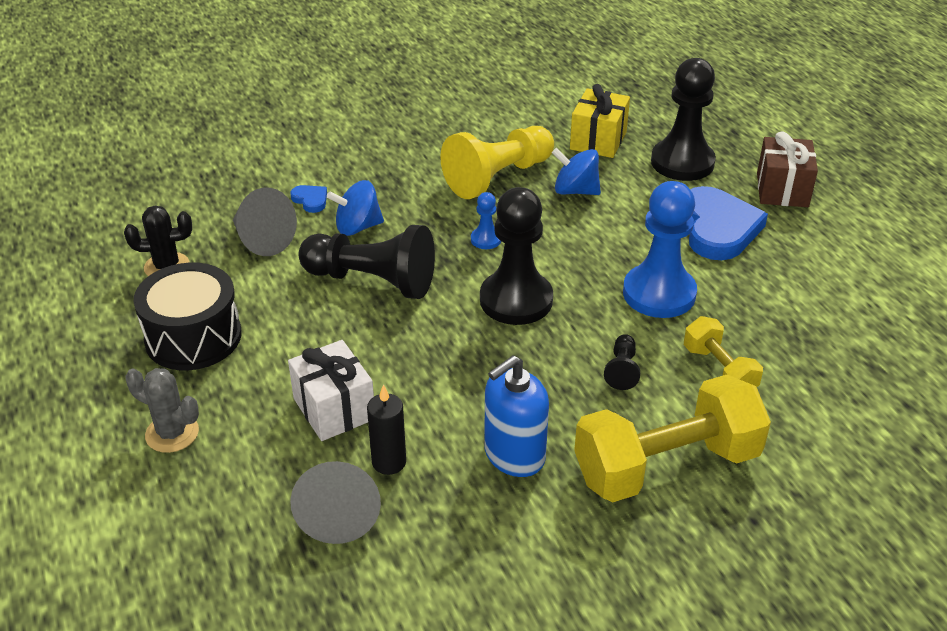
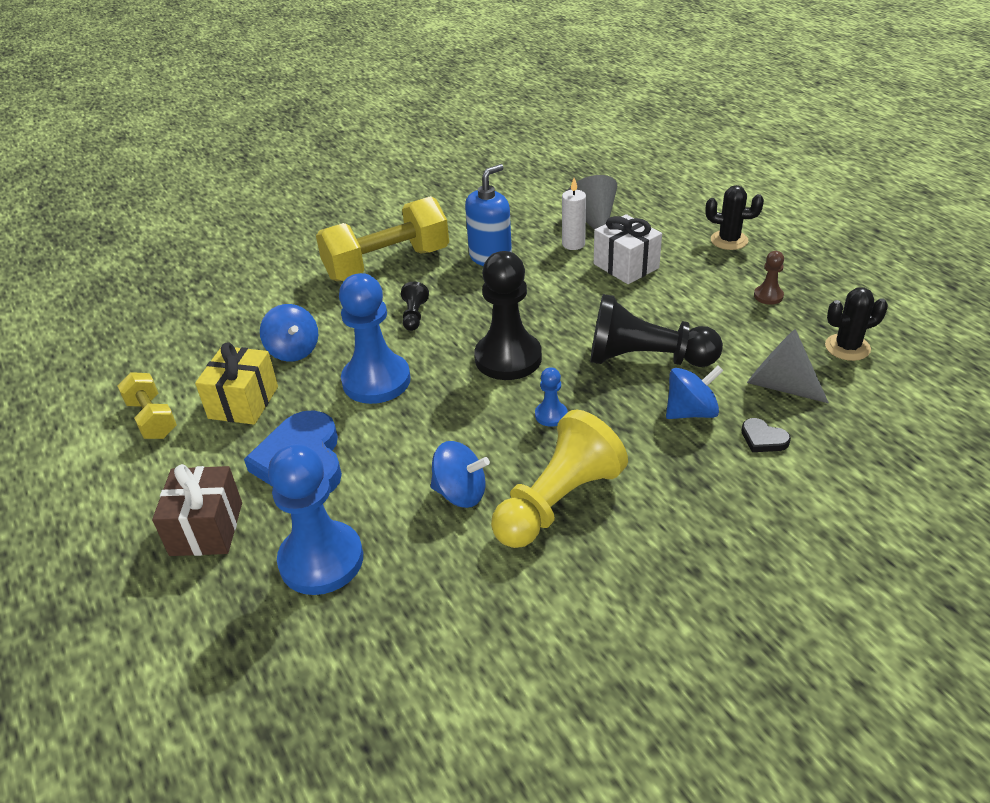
camera: 175 degrees right, 0 degrees up
(172, 433) = (729, 240): grey cactus -> black cactus
(193, 337) = (768, 296): black drum -> brown pawn
(310, 200) = (763, 439): blue heart -> black heart
(389, 462) = (573, 244): black candle -> white candle
(598, 140) = (433, 588): yellow gift -> yellow gift (243, 402)
(682, 162) = (321, 560): black pawn -> blue pawn
(719, 371) = (336, 324): yellow dumbbell -> yellow dumbbell (152, 419)
(762, 341) = (293, 350): none -> blue spinning top

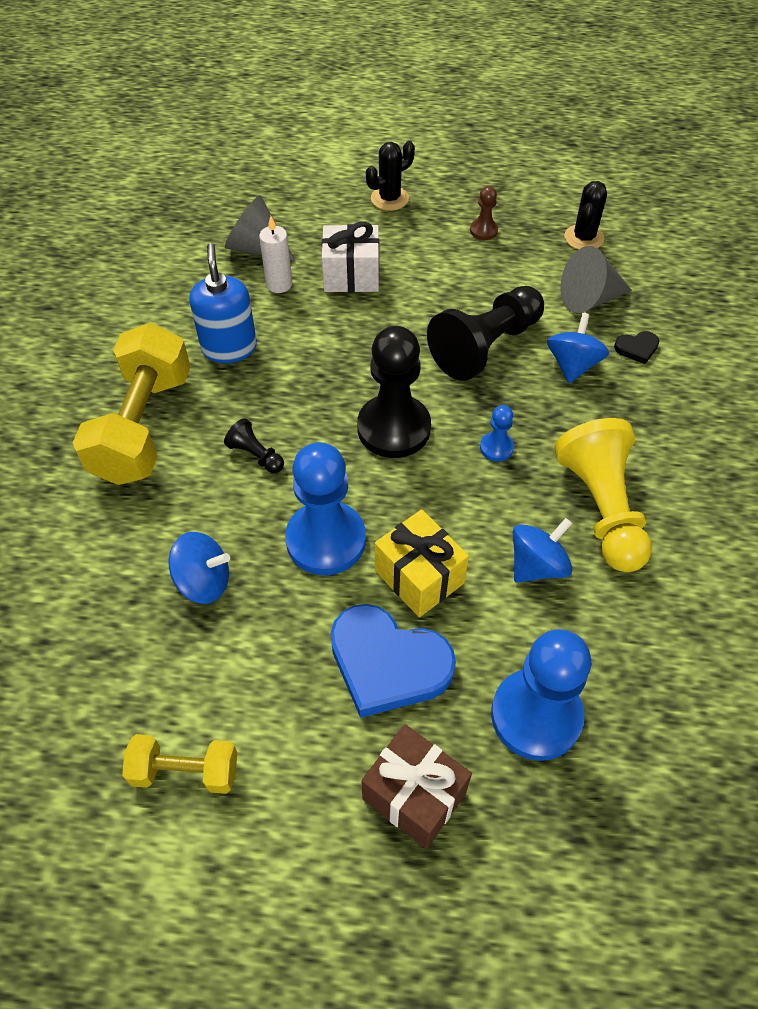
camera: 55 degrees left, 15 degrees up
(243, 402) = (245, 669): yellow gift -> yellow gift (419, 577)

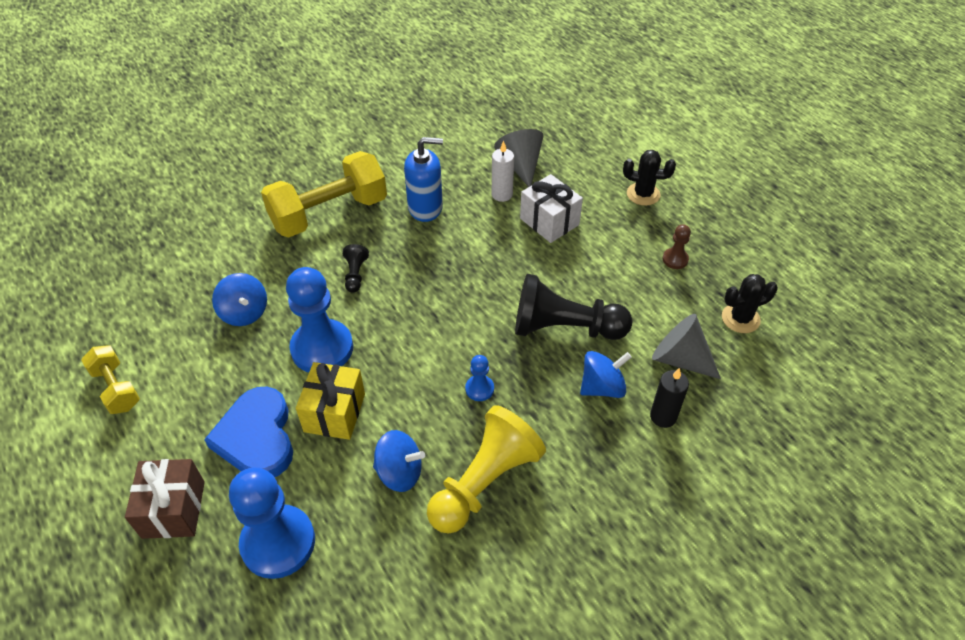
camera: 50 degrees right, 5 degrees down
(229, 348) = (425, 208): blue soap dispenser -> blue soap dispenser turned 45 degrees clockwise
(394, 428) = (441, 325): black pawn -> none
(637, 348) = (663, 416): black heart -> black candle

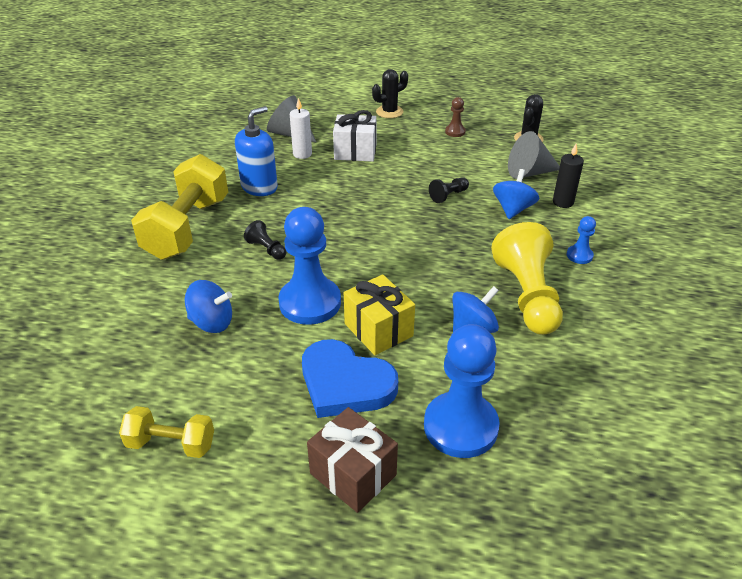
camera: 45 degrees left, 10 degrees down
(479, 389) = (449, 254): blue pawn -> blue pawn (579, 255)
(565, 328) = (448, 195): black pawn -> black pawn, size x0.45

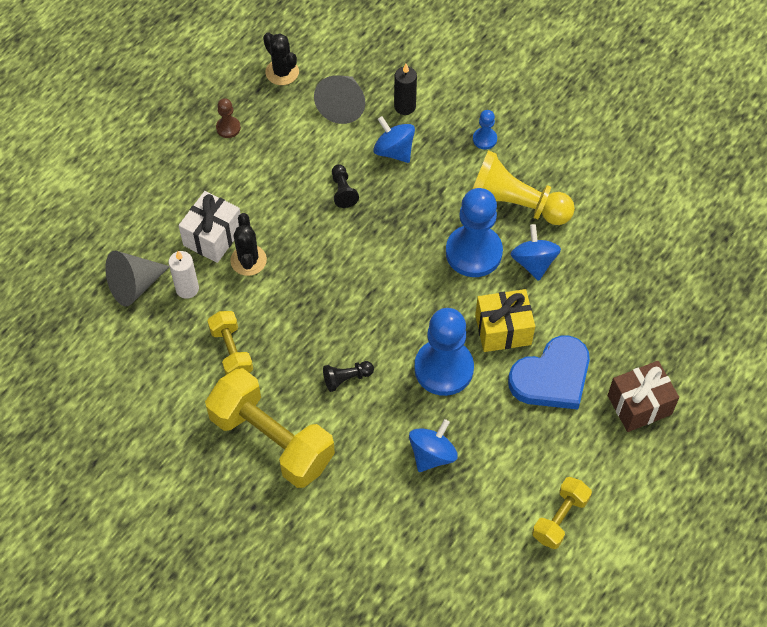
camera: 65 degrees left, 20 degrees up
(259, 187) = (231, 351): blue soap dispenser -> yellow dumbbell
(389, 112) = (145, 168): black cactus -> black cactus (248, 260)
(460, 426) = (627, 319): blue pawn -> blue pawn (473, 252)

